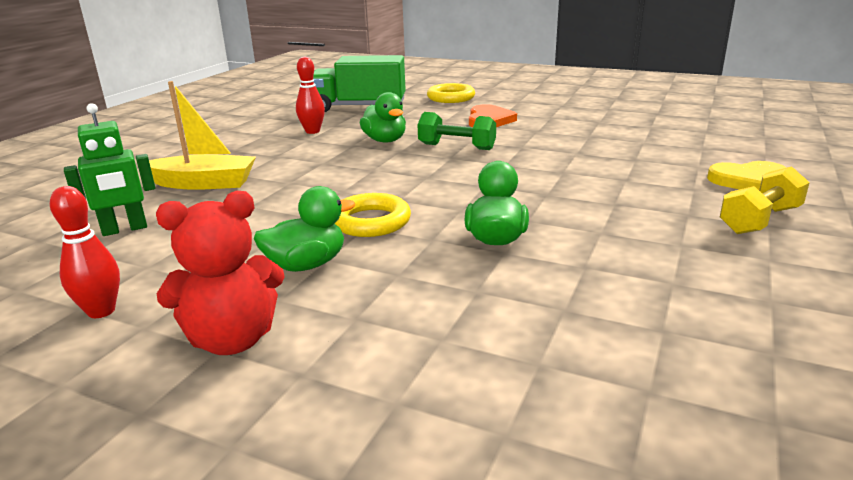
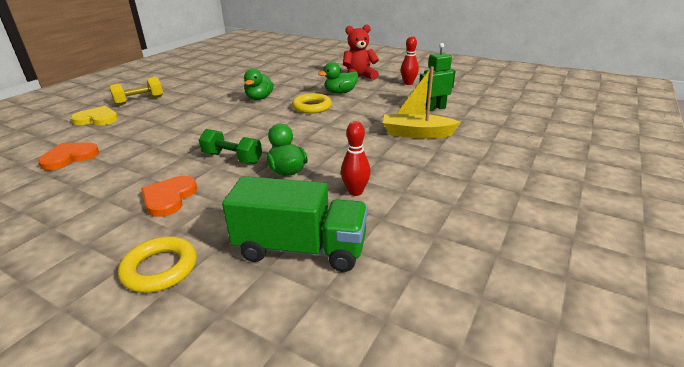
camera: 175 degrees left, 5 degrees up
(659, 138) = (70, 157): none -> orange heart

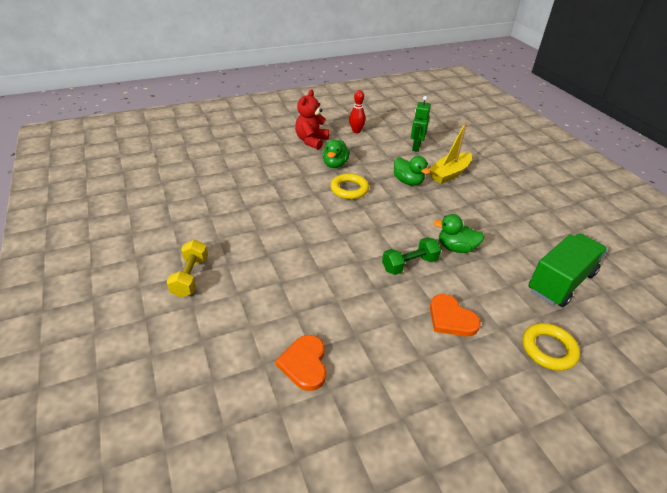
camera: 55 degrees left, 10 degrees up
(97, 119) = (210, 322): yellow heart -> none
(259, 98) = (292, 204): green duck -> green duck (408, 181)
(355, 192) = (509, 234): red bowling pin -> none

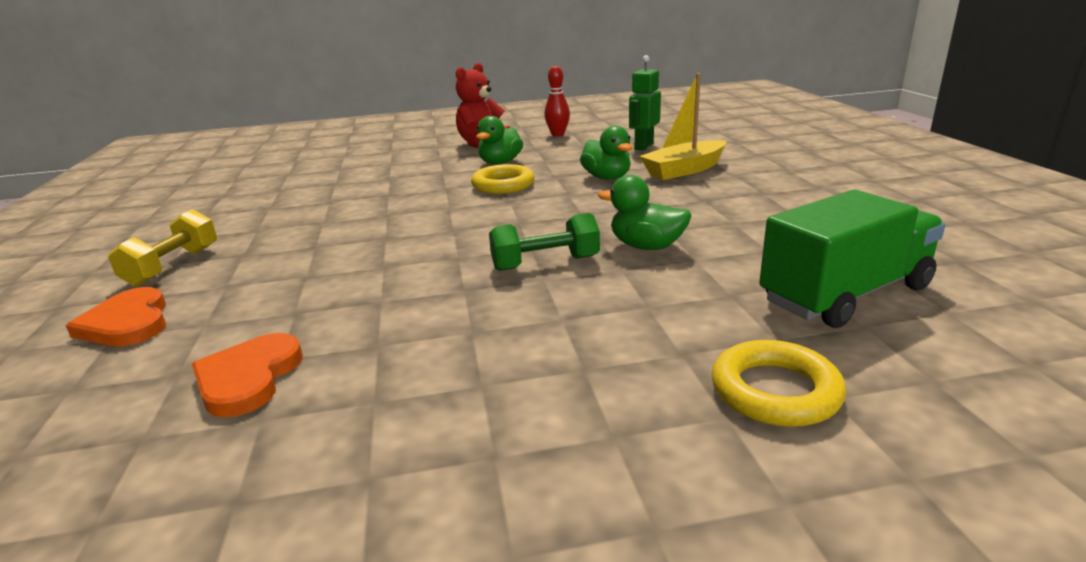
camera: 15 degrees right, 15 degrees down
(451, 318) = (580, 333): orange heart -> orange heart (127, 323)

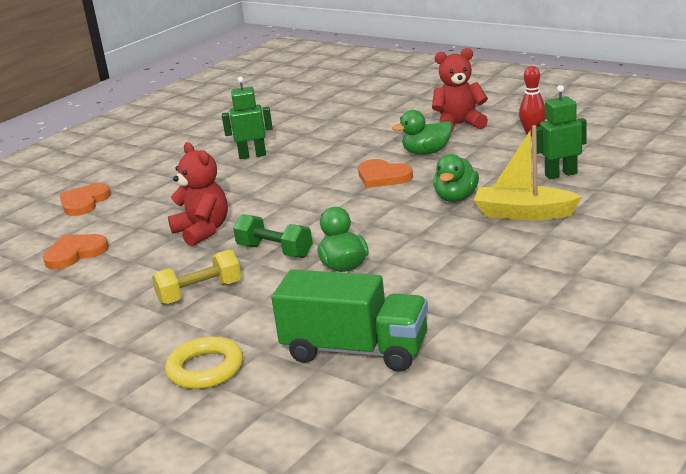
camera: 50 degrees right, 0 degrees up
(173, 266) = (143, 173): yellow dumbbell -> yellow dumbbell (200, 293)
(310, 211) = (252, 155): none -> green robot
(408, 281) = (202, 231): none -> red teddy bear
(503, 185) = (383, 176): yellow ring -> orange heart

